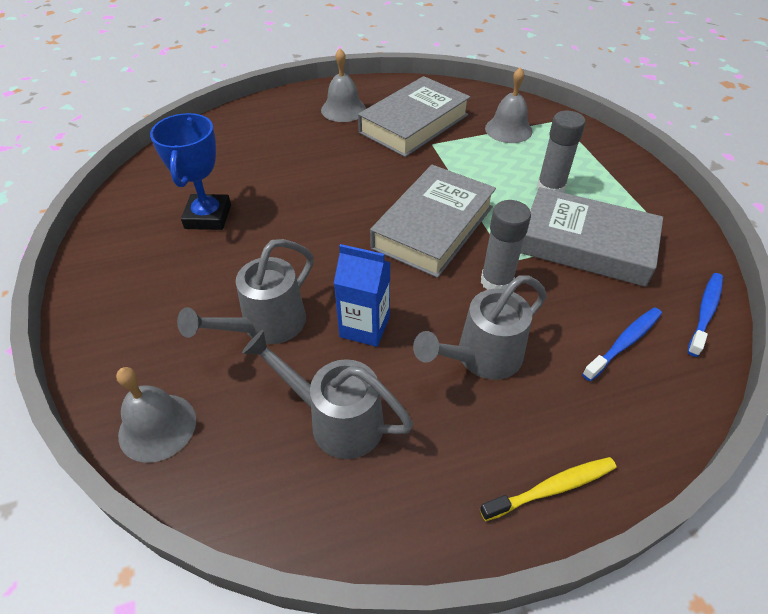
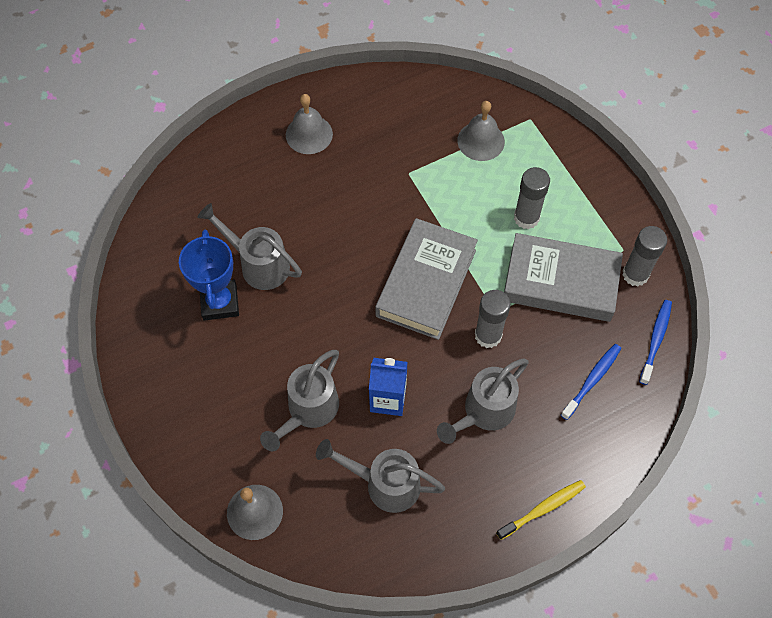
camera: 10 degrees left, 15 degrees up
(260, 192) = (259, 264): none -> grey watering can
(414, 124) = (385, 146): grey book -> none
(675, 248) = (635, 274): none -> grey glue stick

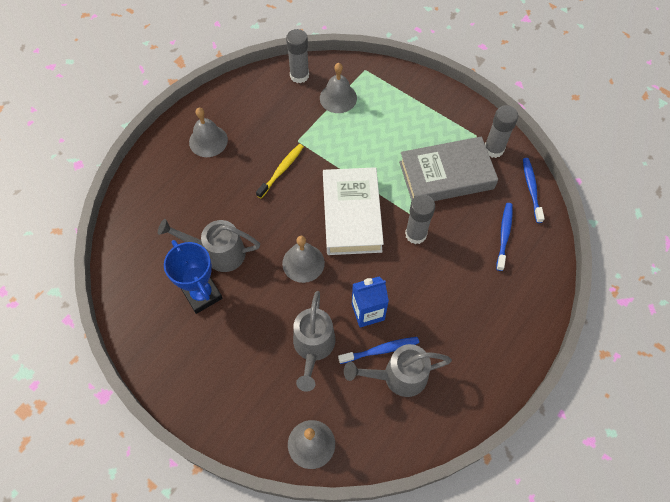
camera: 25 degrees left, 0 degrees up
(344, 314) = (303, 263): none -> grey bell
(380, 447) = (380, 350): none -> blue toothbrush
(426, 283) = (351, 215): grey book -> white book
(484, 412) = (442, 291): grey watering can -> none
(526, 218) = (398, 139): grey glue stick -> grey glue stick (299, 75)
(542, 509) = (519, 342): yellow toothbrush -> yellow toothbrush (281, 170)

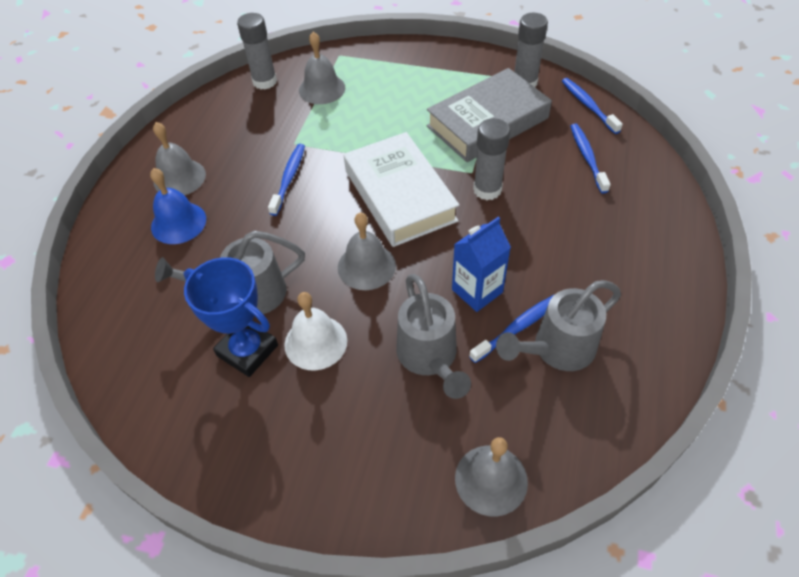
camera: 20 degrees left, 10 degrees down
(194, 178) = (178, 223): none -> blue bell
(246, 306) = (315, 342): none -> white bell
(281, 170) = (289, 178): yellow toothbrush -> blue toothbrush

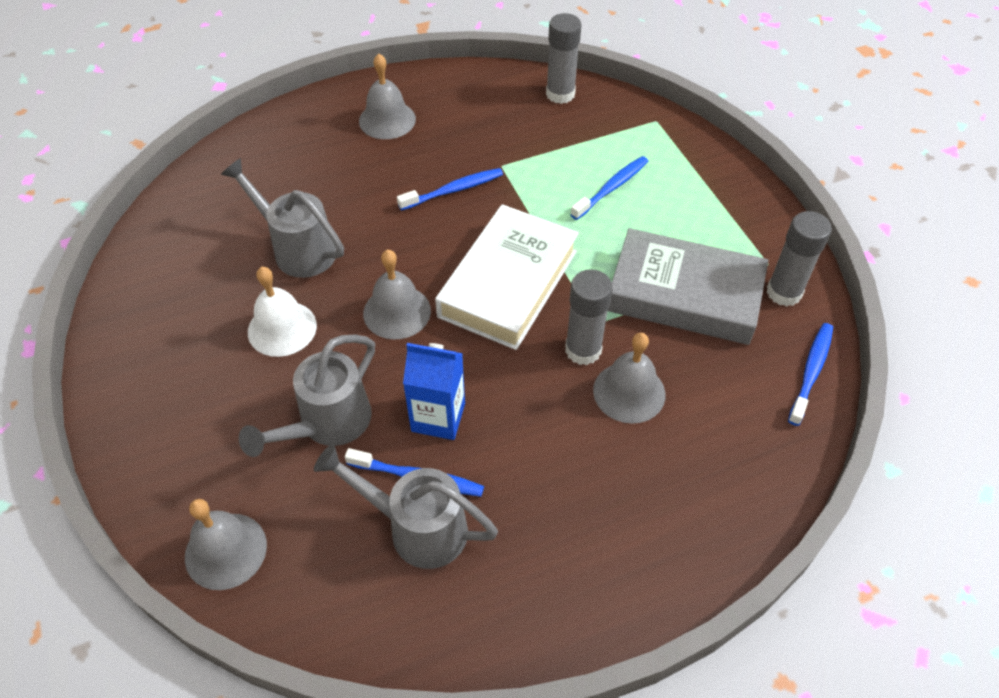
camera: 50 degrees right, 0 degrees up
(178, 223) = (337, 153): blue bell -> none
(247, 350) = (239, 287): blue trophy -> none
(322, 89) = (594, 138): grey bell -> grey bell (629, 392)
(587, 157) = (722, 415): blue toothbrush -> blue toothbrush (611, 188)

